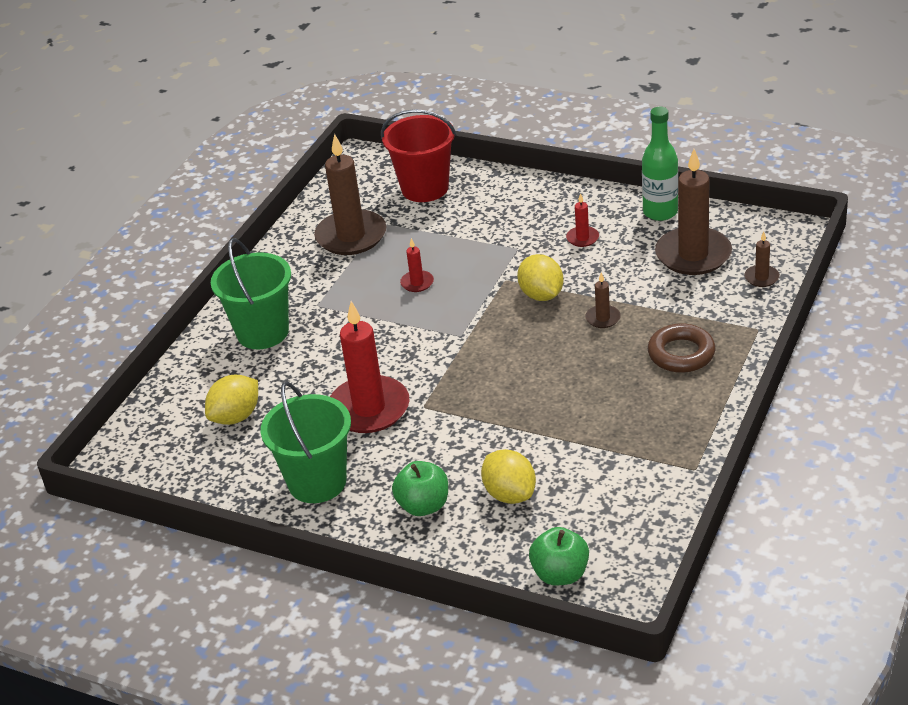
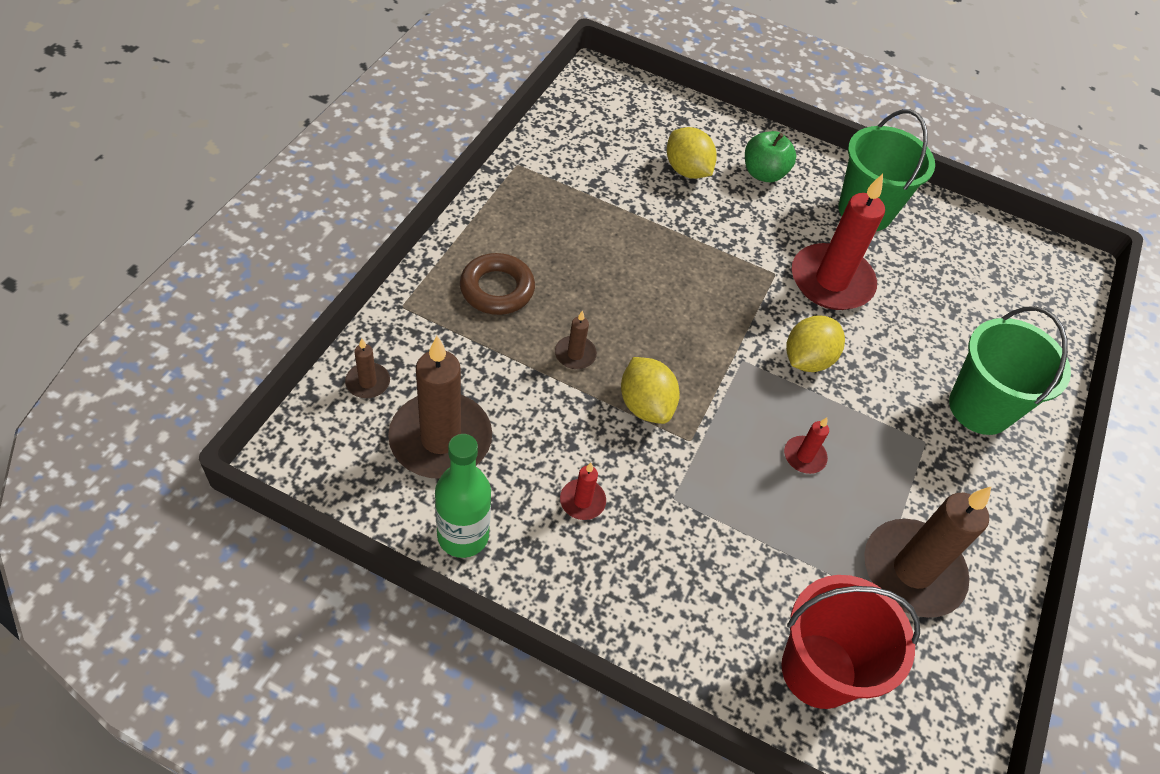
camera: 170 degrees right, 15 degrees up
(236, 417) = (968, 296): yellow lemon -> yellow lemon (807, 359)
(560, 574) = (647, 101): green apple -> none

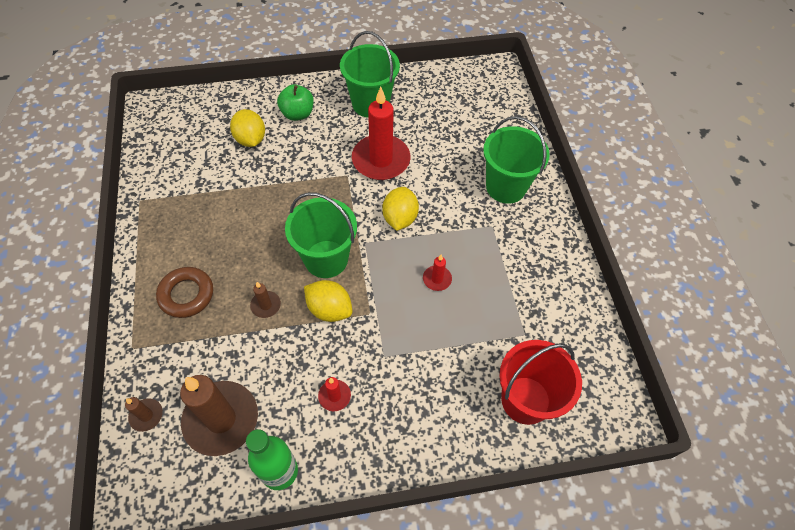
camera: 30 degrees left, 5 degrees up
(682, 349) = (326, 259): none -> green bucket
(687, 170) = (250, 139): yellow lemon -> yellow lemon turned 45 degrees clockwise
(912, 571) = (533, 307): brown candle -> none

